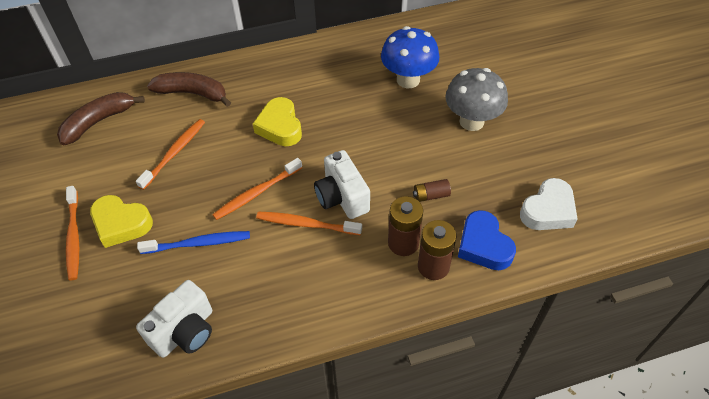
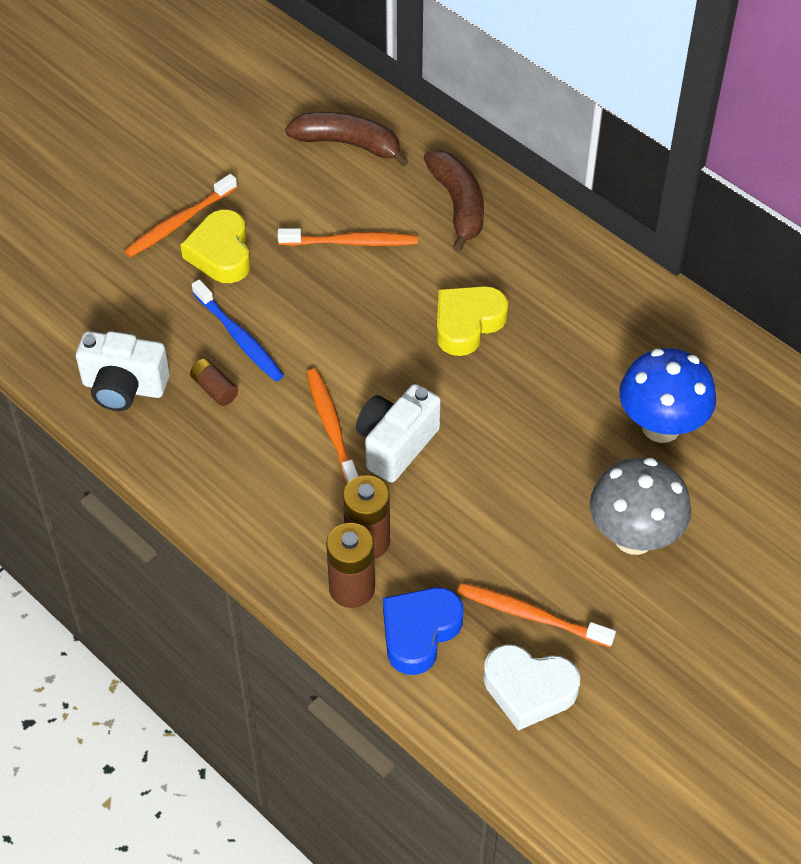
camera: 60 degrees right, 0 degrees up
(256, 193) = (345, 354): orange toothbrush -> orange toothbrush (530, 615)
(431, 195) = (464, 541): brown battery -> brown battery (214, 389)

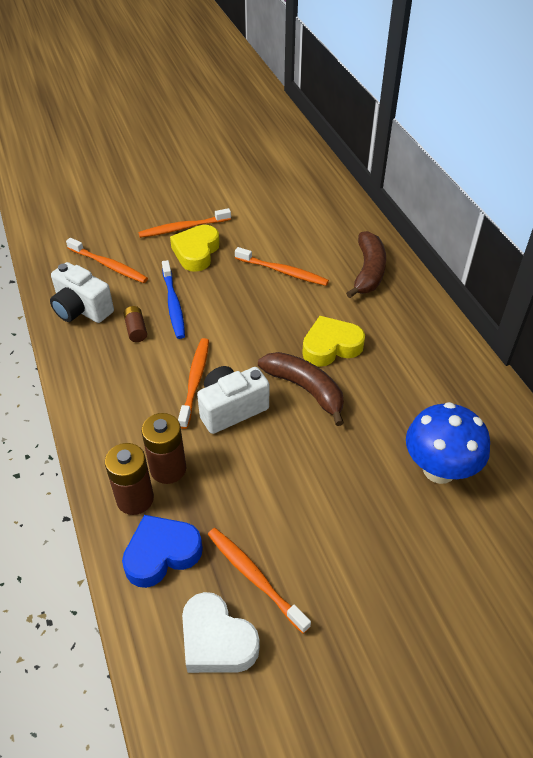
camera: 25 degrees right, 5 degrees down
(116, 313) = (109, 266): none -> orange toothbrush
(348, 144) = (317, 216): brown banana -> brown banana (305, 389)
(634, 537) = (372, 548): grey mushroom -> none

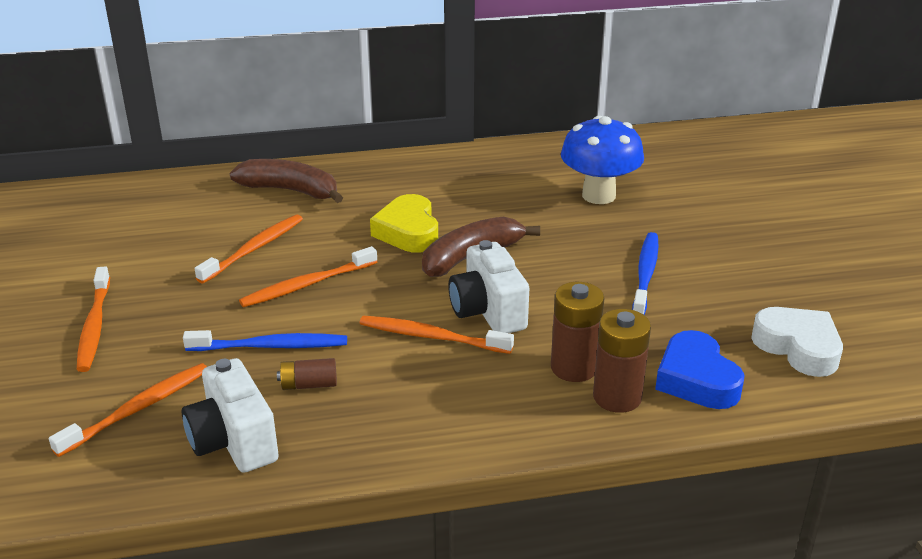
camera: 80 degrees left, 15 degrees down
(82, 309) = (234, 442): white camera -> white camera turned 105 degrees clockwise
(196, 252) = (164, 317): yellow heart -> none
(217, 640) = (798, 347): white heart -> white heart turned 90 degrees counterclockwise
(254, 577) = (723, 317): orange toothbrush -> orange toothbrush (306, 285)
(311, 513) = (645, 273): none -> blue toothbrush

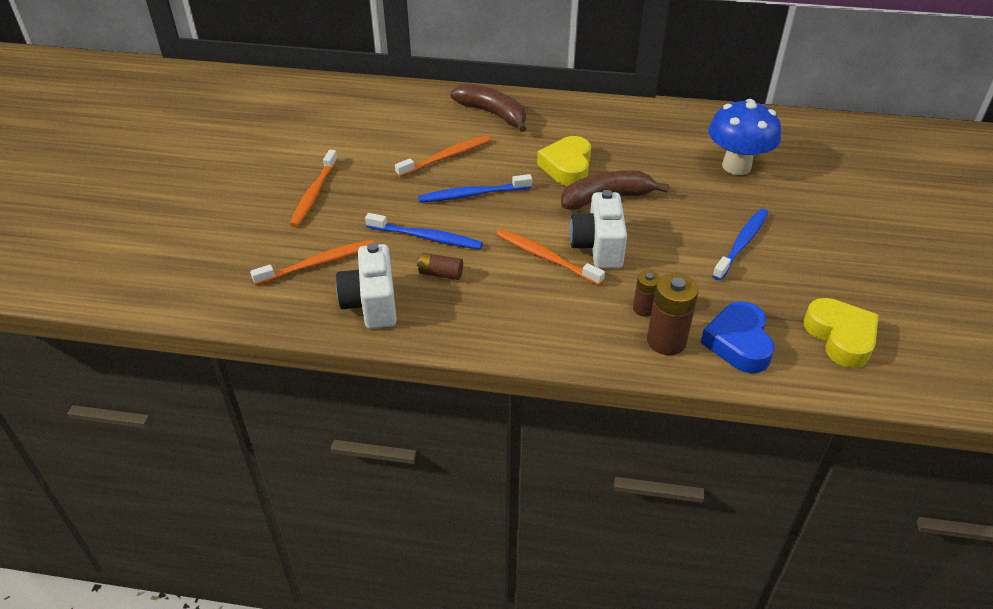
camera: 20 degrees right, 10 degrees up
(306, 285) = (472, 194): orange toothbrush -> blue toothbrush
(574, 368) = (643, 309): brown battery -> brown battery, size x0.59
(798, 347) = (840, 337): white heart -> yellow heart

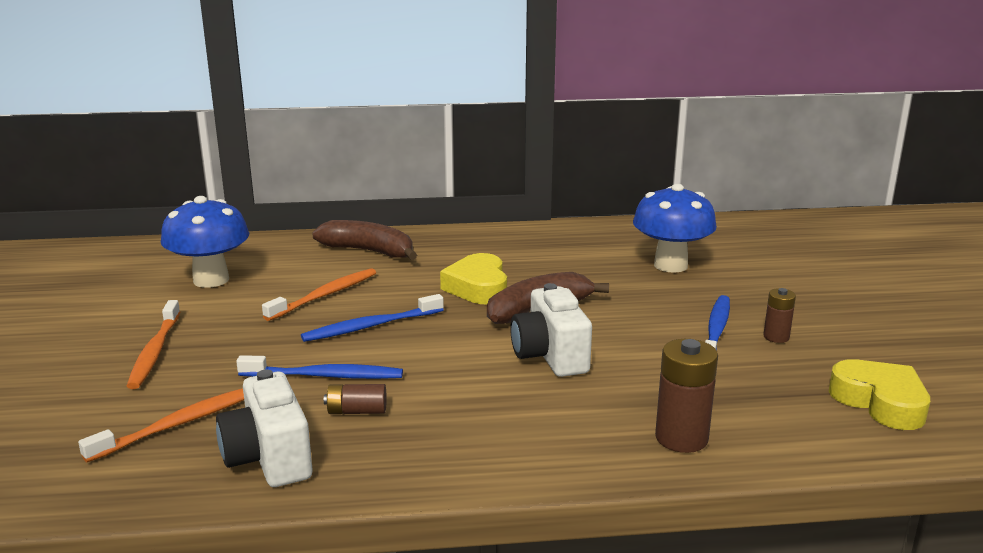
camera: 15 degrees left, 20 degrees down
(366, 128) = (211, 280): none -> blue mushroom
(545, 257) = (489, 375): orange toothbrush -> none
(643, 309) = (636, 409): brown battery -> brown battery (776, 337)
(738, 343) = (768, 426): blue heart -> none

